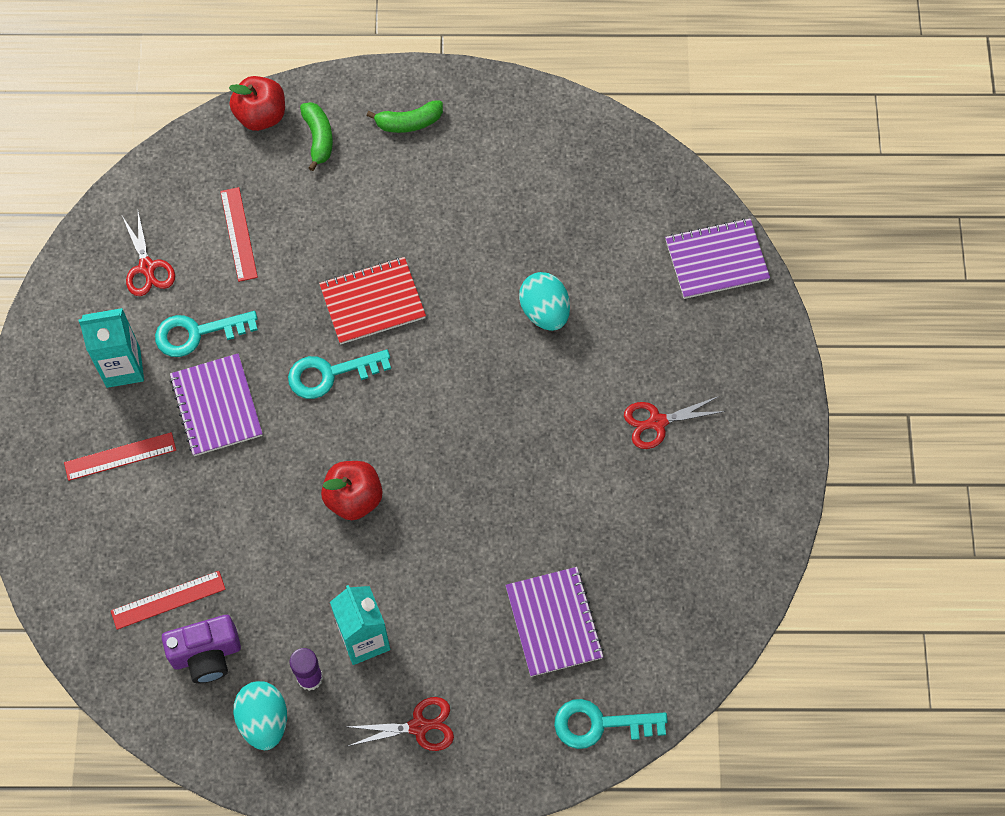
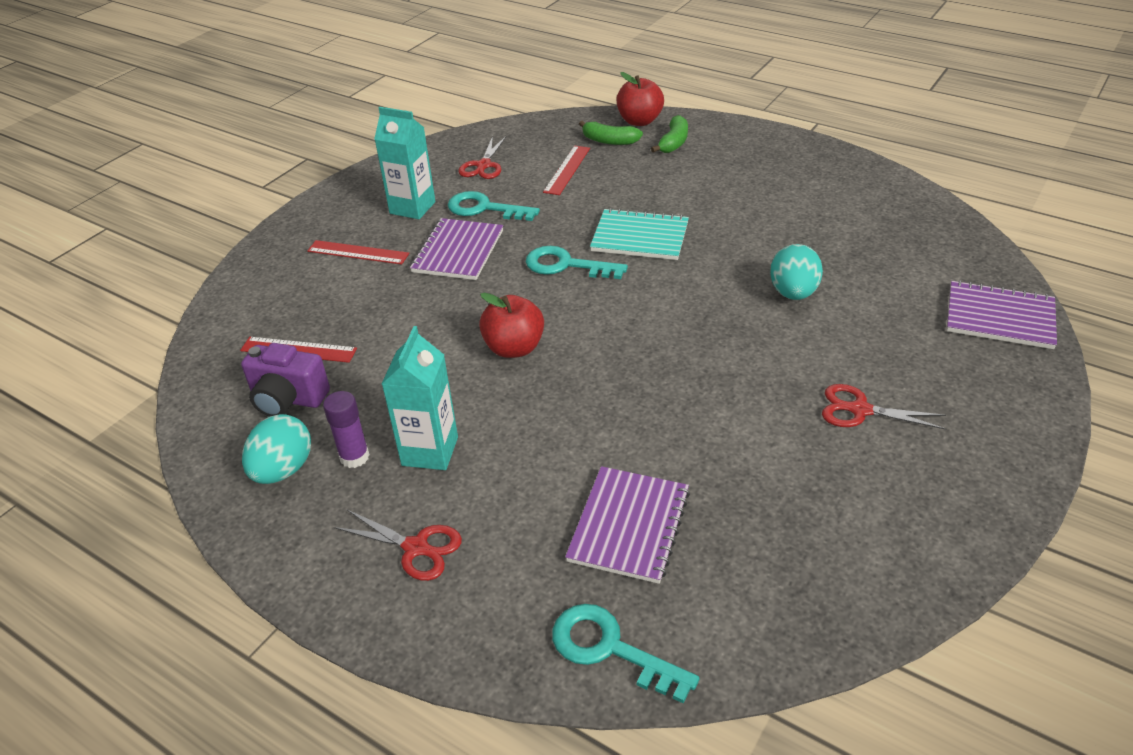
camera: 35 degrees right, 25 degrees down
(372, 302) = (640, 237): red notebook -> turquoise notebook
(409, 122) = (754, 154): green banana -> green banana (609, 141)

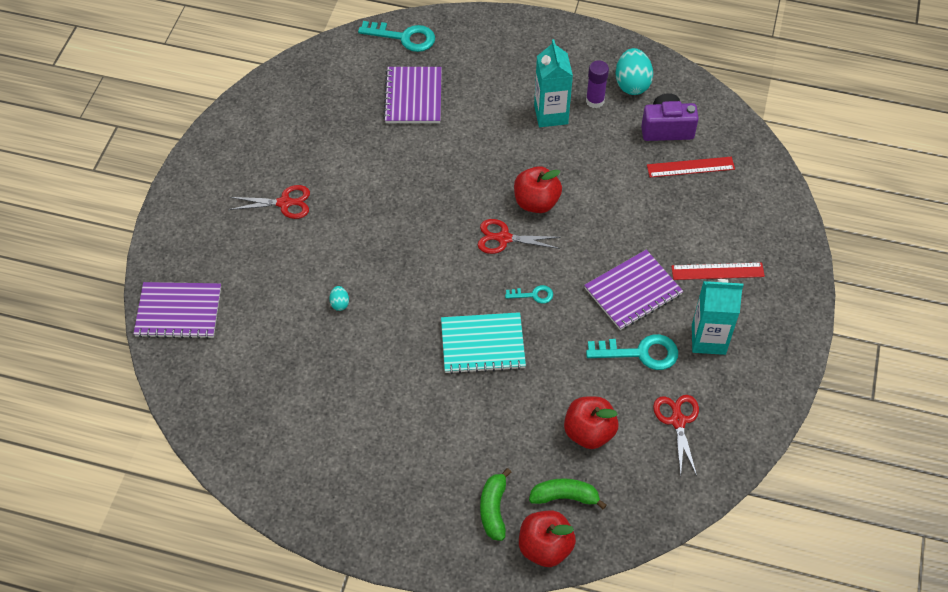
camera: 160 degrees right, 15 degrees up
(416, 547) = (526, 60): red scissors -> red scissors (504, 238)
(458, 251) = (633, 291): purple notebook -> purple notebook turned 60 degrees clockwise
(566, 265) = (533, 295): turquoise key -> turquoise key, size x0.54
(567, 170) = (589, 432): red ruler -> red apple
(793, 293) = (340, 303): turquoise egg -> turquoise egg, size x0.47

